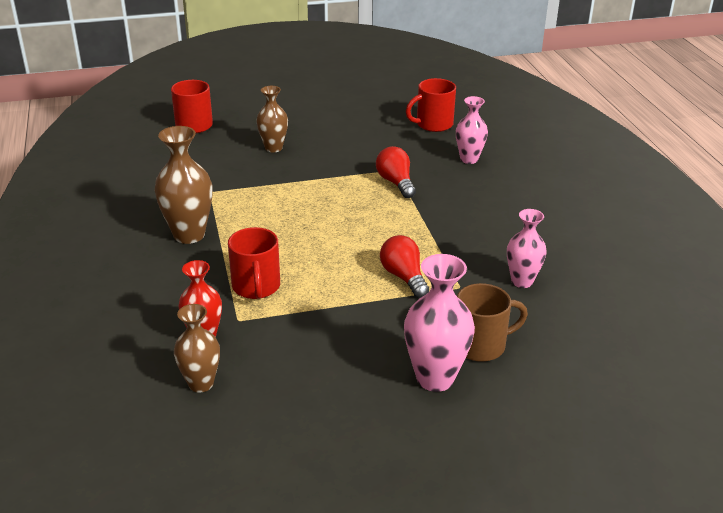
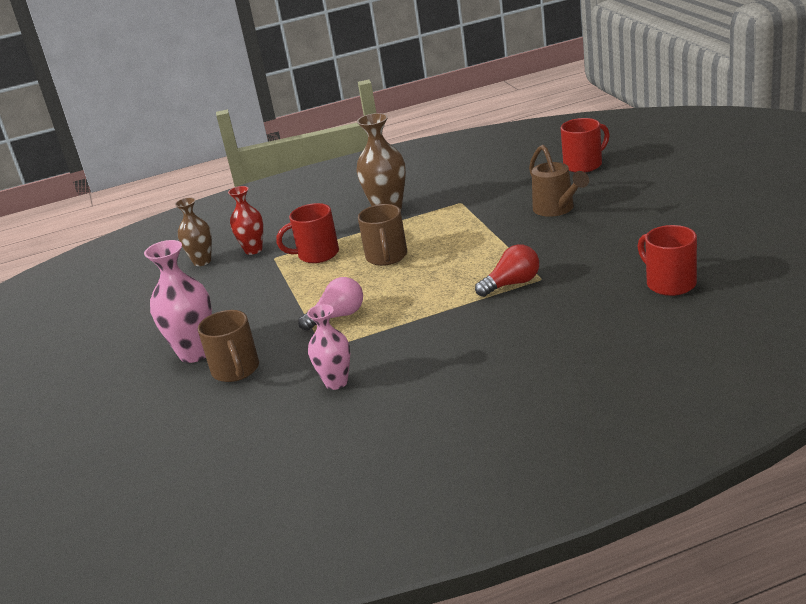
camera: 90 degrees right, 5 degrees down
(273, 148) = (557, 209): brown vase -> brown watering can
(298, 242) = (386, 257): none -> brown mug
(404, 277) = (337, 316): red light bulb -> pink light bulb
(469, 159) = (588, 319): pink vase -> none

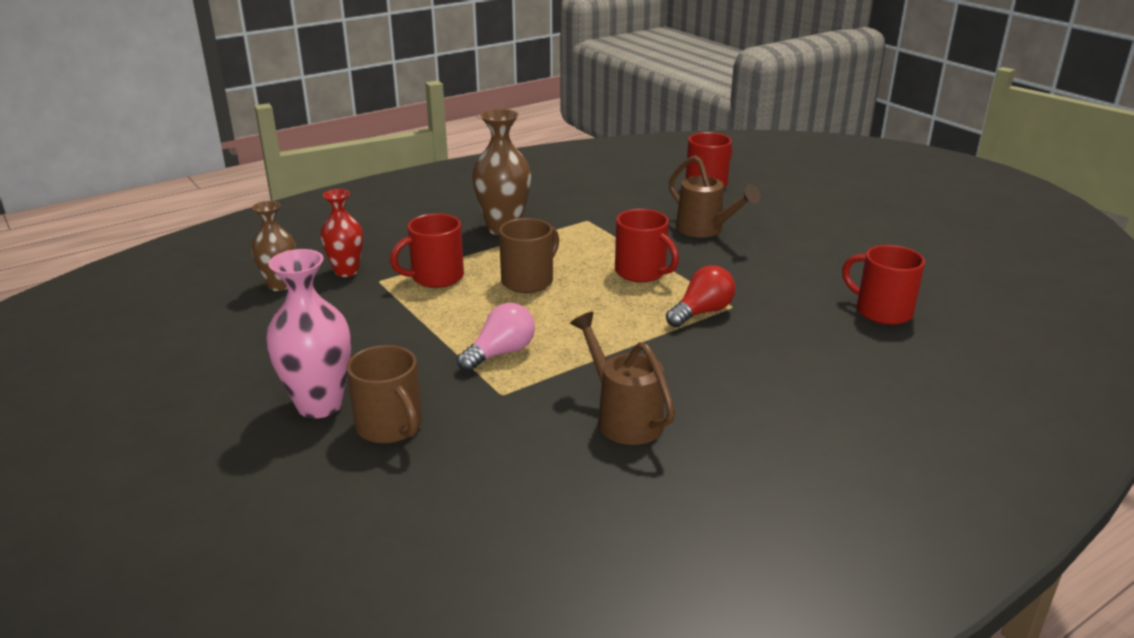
camera: 20 degrees left, 0 degrees up
(336, 382) = (541, 439): pink vase -> none
(386, 257) = (528, 281): brown mug -> brown mug turned 120 degrees counterclockwise
(404, 368) = (624, 418): none -> brown watering can
(481, 249) = (642, 272): none -> red mug

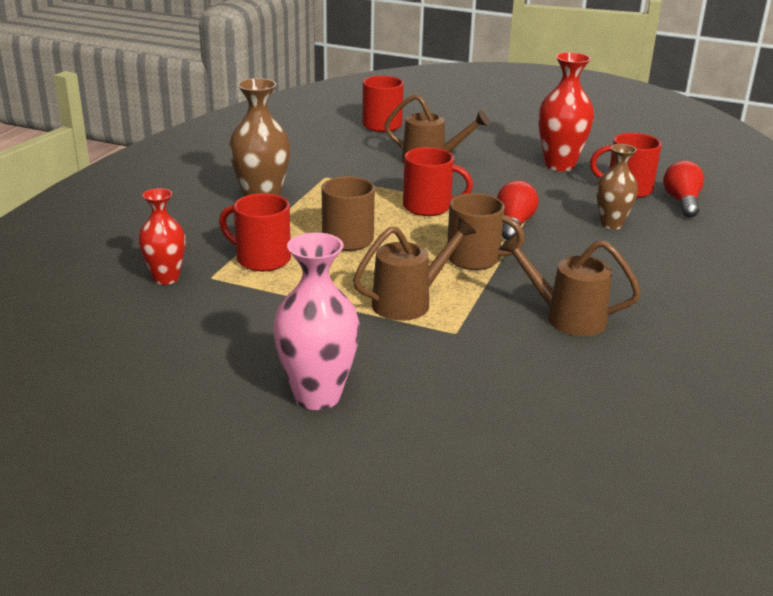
camera: 35 degrees left, 0 degrees up
(280, 285) = (115, 310): brown vase -> brown vase (611, 224)
(390, 427) = (405, 389): brown mug -> brown mug (475, 259)
(435, 277) = (261, 259): red mug -> red mug turned 90 degrees clockwise
(500, 353) = (409, 302): pink light bulb -> brown watering can
(838, 266) = (559, 165): none -> red vase
(930, 343) = (682, 202): none -> red light bulb

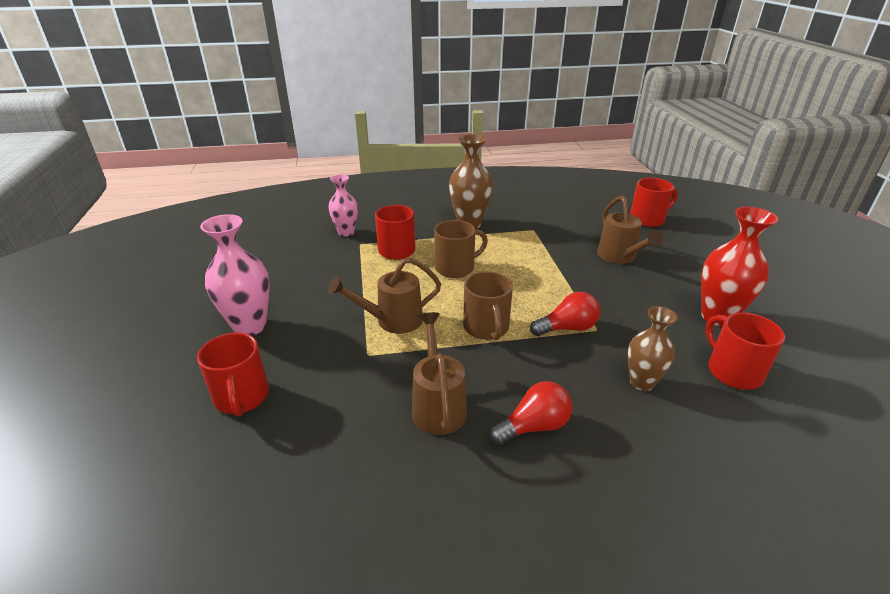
camera: 60 degrees right, 5 degrees up
(166, 278) = (346, 232): red vase -> pink vase
(409, 302) = (392, 320): brown watering can -> brown watering can turned 135 degrees clockwise
(429, 207) = (544, 281): red mug -> red mug (242, 397)
(682, 202) = (763, 419): red light bulb -> red light bulb (533, 426)

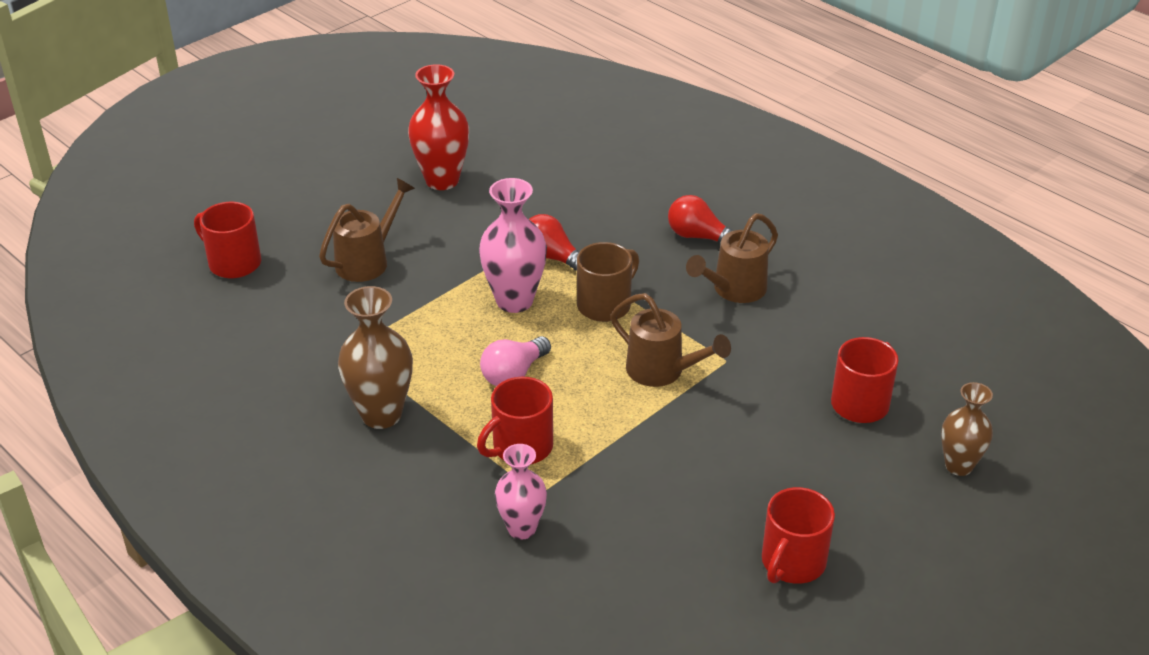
camera: 125 degrees left, 5 degrees up
(250, 326) = (787, 471): pink vase -> pink vase (514, 301)
(456, 268) = (513, 374): brown mug -> pink light bulb
(641, 382) = (588, 201): brown vase -> brown vase (958, 466)
(732, 371) = (524, 163): red mug -> red mug (792, 563)

